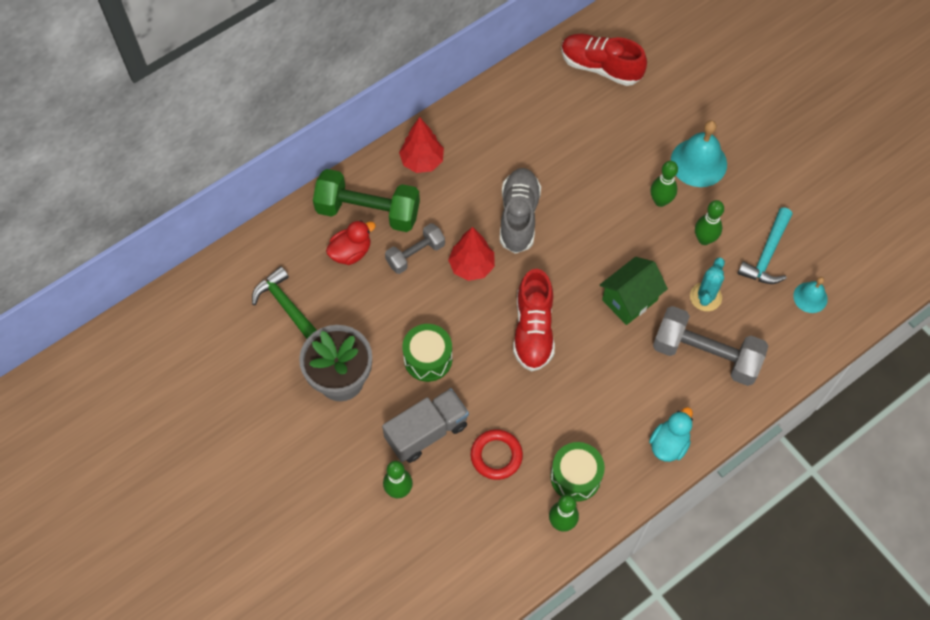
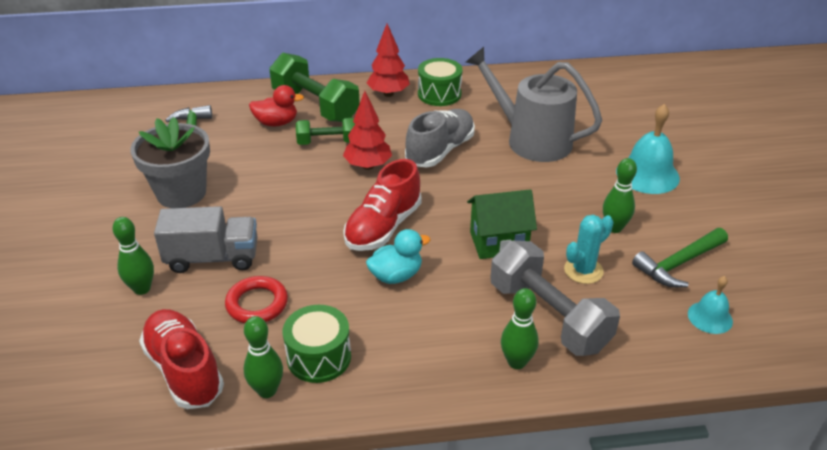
camera: 30 degrees right, 25 degrees down
(415, 254) = (327, 142): grey dumbbell -> green dumbbell
(428, 359) = (268, 209): green drum -> green drum (439, 94)
(585, 164) = (532, 140): none -> grey watering can
(600, 67) = (595, 90): red shoe -> red shoe (184, 370)
(660, 201) = (587, 186): green bowling pin -> green bowling pin (516, 362)
(669, 444) = (445, 375): turquoise duck -> turquoise duck (396, 275)
(767, 254) = (679, 264): turquoise hammer -> green hammer

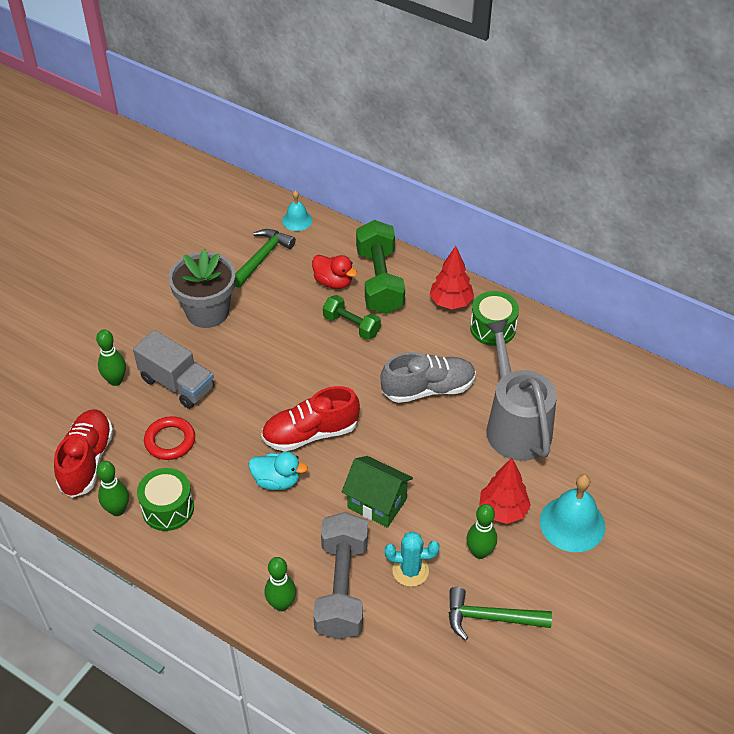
camera: 40 degrees right, 10 degrees up
(368, 166) = (358, 368): red tree -> red tree (503, 510)
(710, 317) = (456, 675): turquoise bell -> turquoise bell (297, 220)

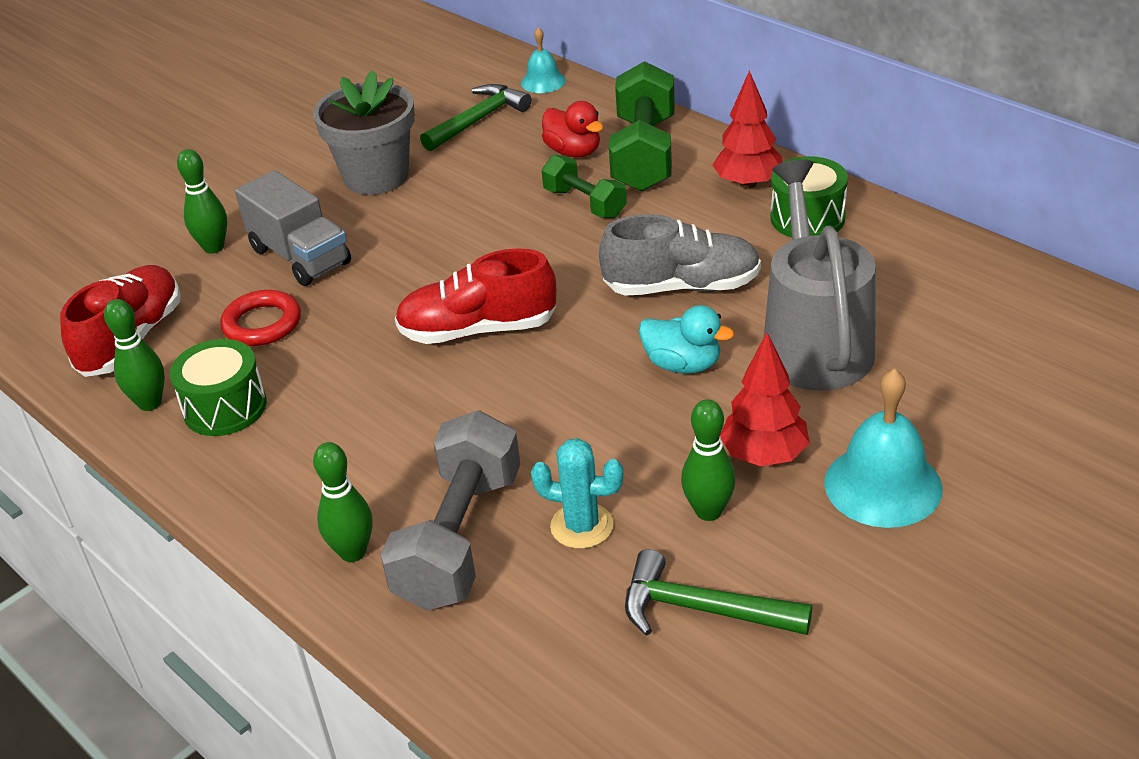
camera: 15 degrees right, 10 degrees down
(277, 481) = (404, 386): turquoise duck -> turquoise duck (683, 364)
(377, 503) = (554, 428): green house -> none

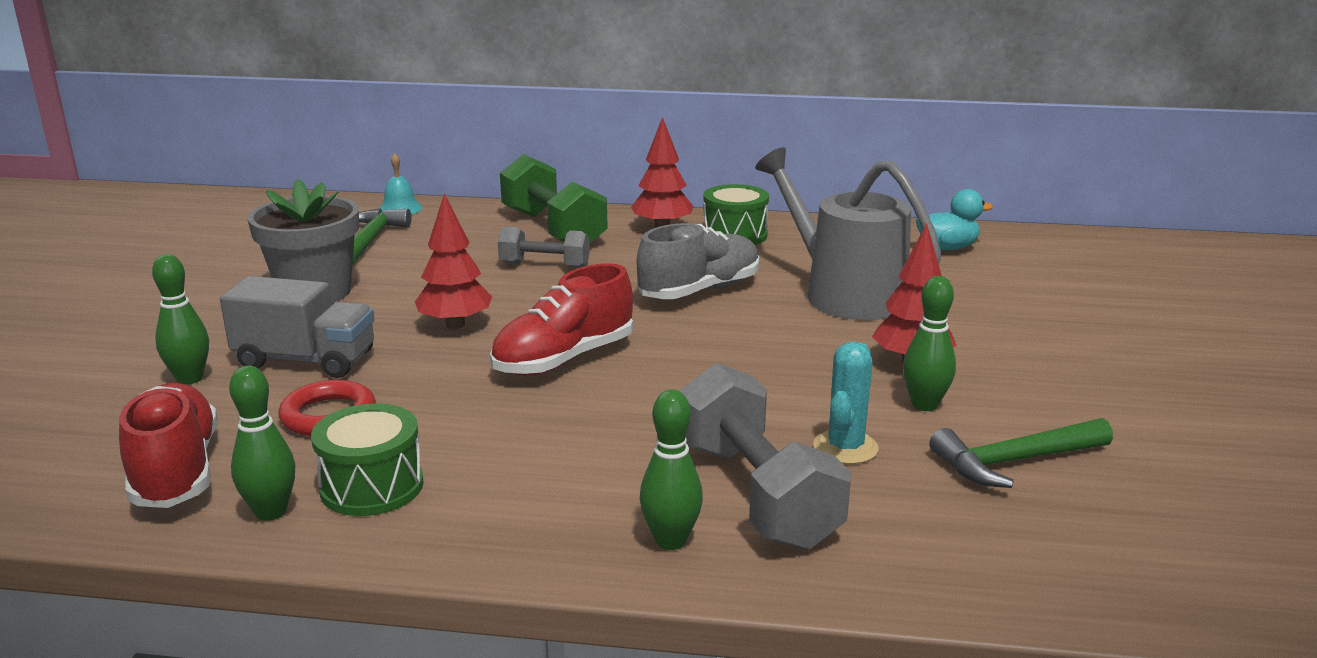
camera: 40 degrees left, 15 degrees down
(439, 255) = (455, 324): none -> red tree
(573, 152) = (489, 240): red duck -> none
(582, 526) = (845, 447): turquoise cactus -> turquoise cactus turned 45 degrees counterclockwise
(584, 203) = (544, 265): green dumbbell -> grey dumbbell
(683, 364) = (770, 331): turquoise duck -> turquoise duck (947, 248)
(883, 485) = (1013, 351): turquoise bell -> none

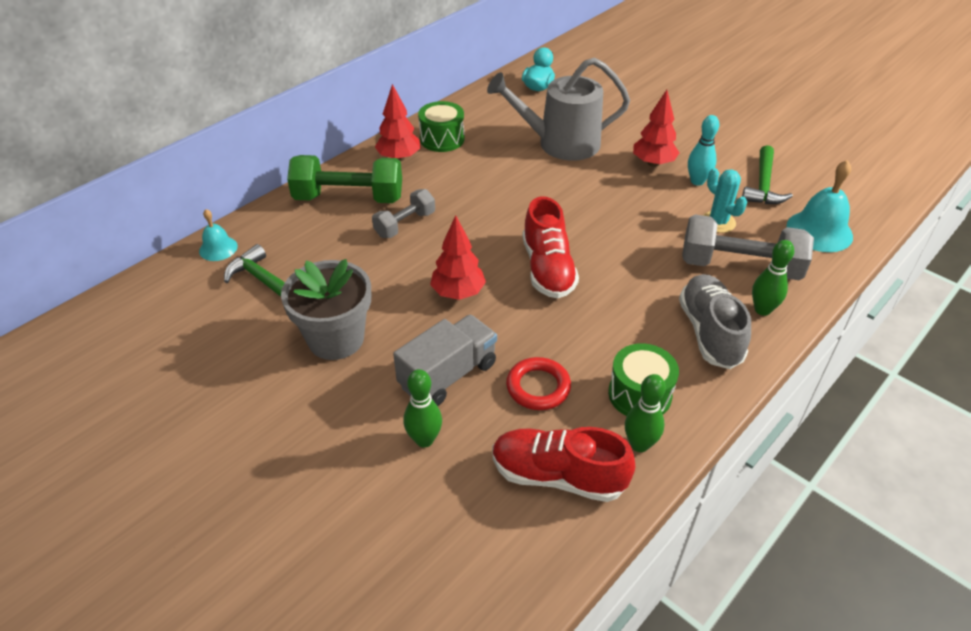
camera: 55 degrees left, 20 degrees up
(699, 291) = (506, 185): grey shoe -> grey shoe (709, 332)
(924, 405) = (697, 181): green bowling pin -> turquoise bowling pin
(970, 547) = (819, 231): none -> turquoise bell

